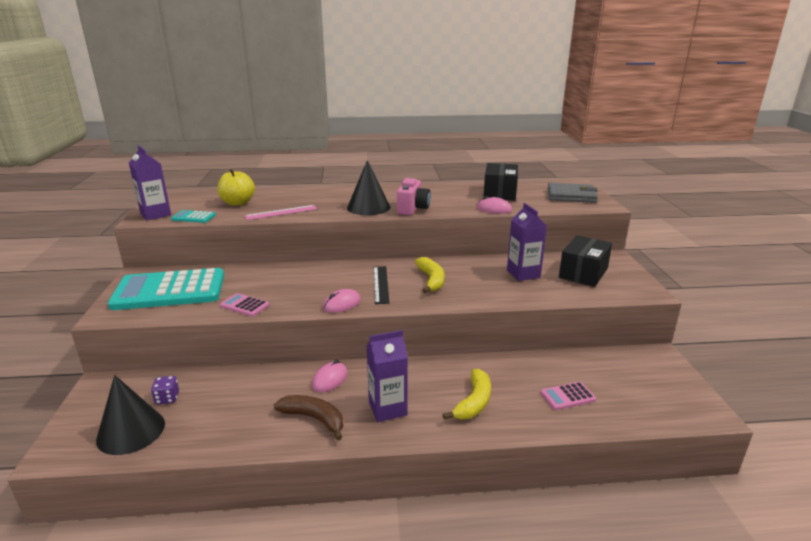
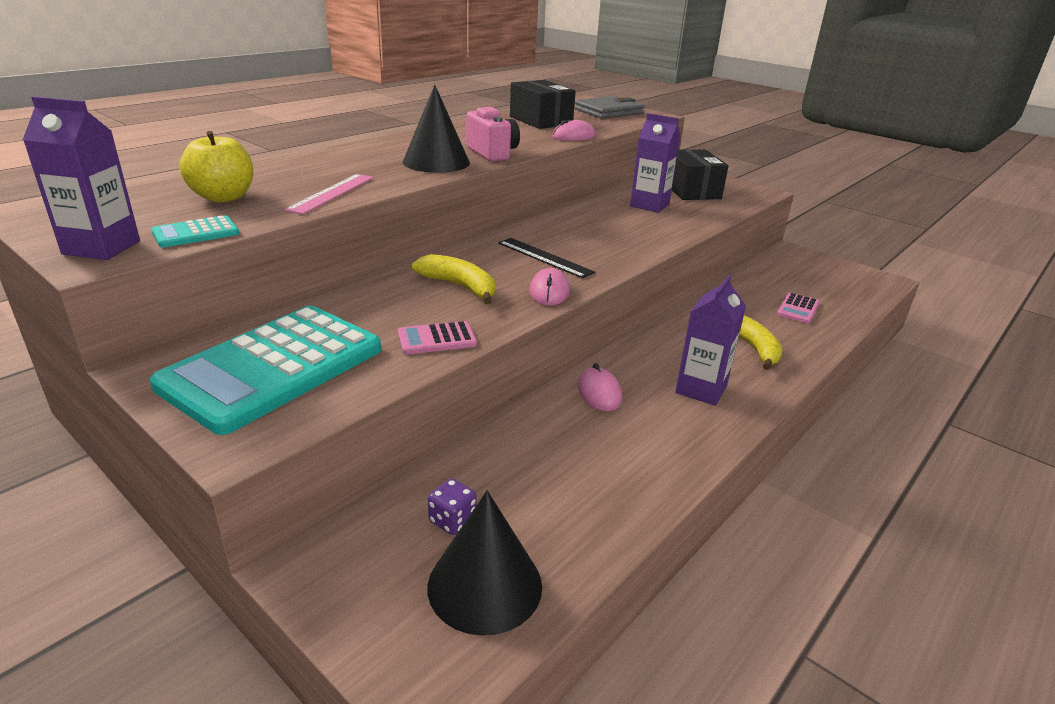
camera: 45 degrees left, 5 degrees up
(314, 419) = (659, 437): brown banana -> none
(431, 280) = (585, 237): yellow banana -> yellow banana (459, 286)

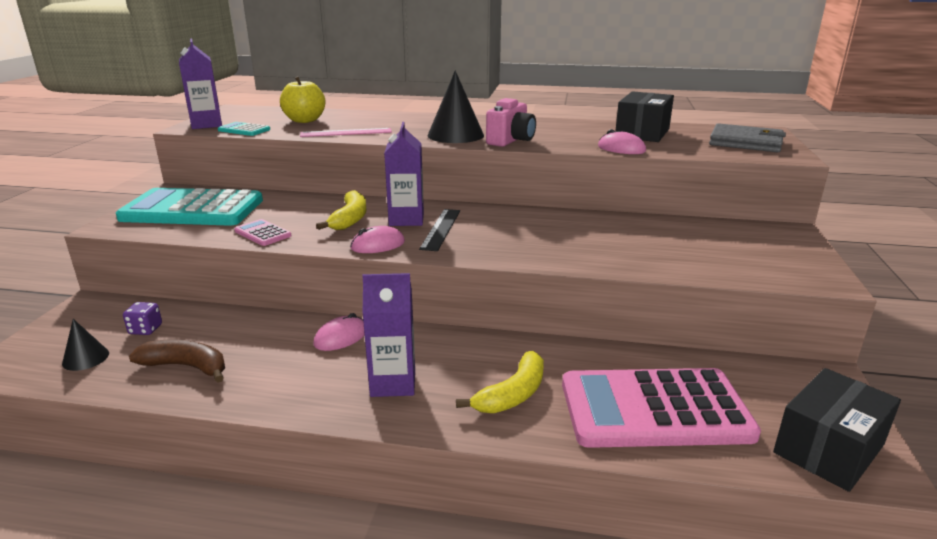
camera: 60 degrees right, 5 degrees down
(485, 585) = (85, 358): black cone -> black cone, size x0.54
(579, 501) = (186, 367): none -> brown banana
(649, 205) = (642, 237): purple carton -> purple carton (406, 219)
(691, 190) = (734, 246): black box -> black box (829, 449)
(798, 309) = (654, 409): pink calculator -> pink calculator, size x2.42

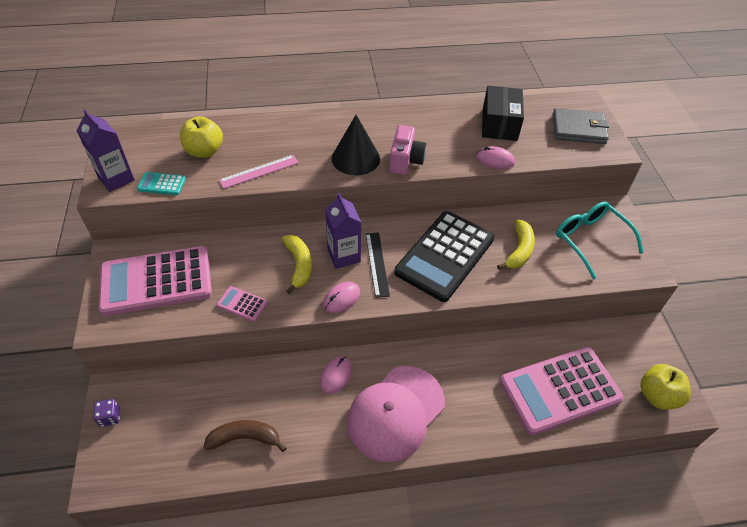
camera: 20 degrees left, 25 degrees up
(85, 358) = (162, 451): black cone -> none
(145, 329) = (184, 408): purple dice -> purple dice (110, 417)
(193, 209) = (156, 281): turquoise calculator -> pink calculator
(393, 383) = (395, 412): purple carton -> pink cap
(512, 394) = (474, 401): yellow banana -> yellow banana (519, 250)
(530, 234) = (444, 255): none -> black calculator
(743, 248) = (590, 240): none -> turquoise glasses
(829, 449) = (657, 396): black box -> yellow apple

